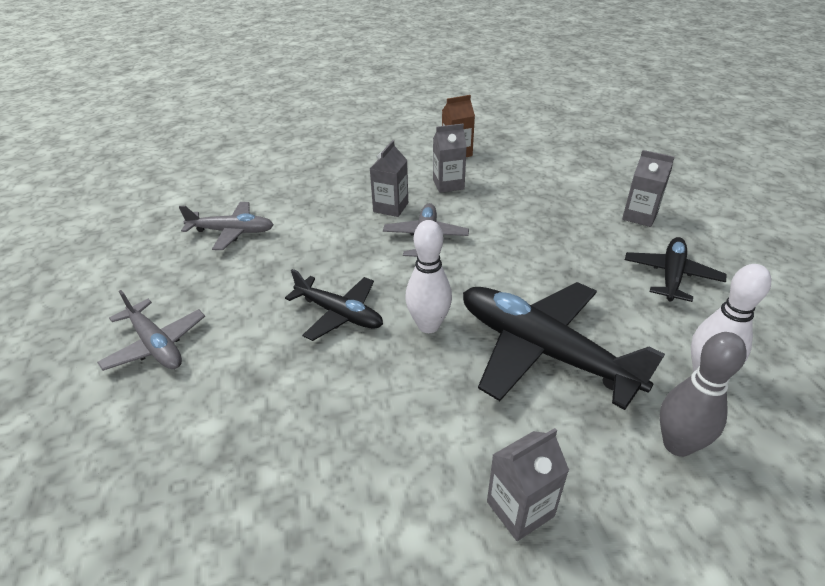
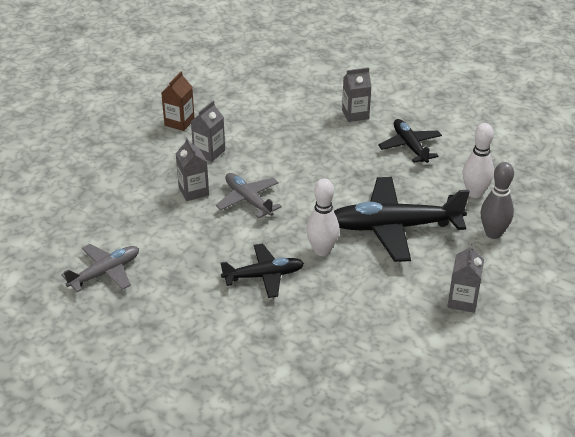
camera: 45 degrees left, 0 degrees up
(156, 345) = (181, 362): grey plane -> none

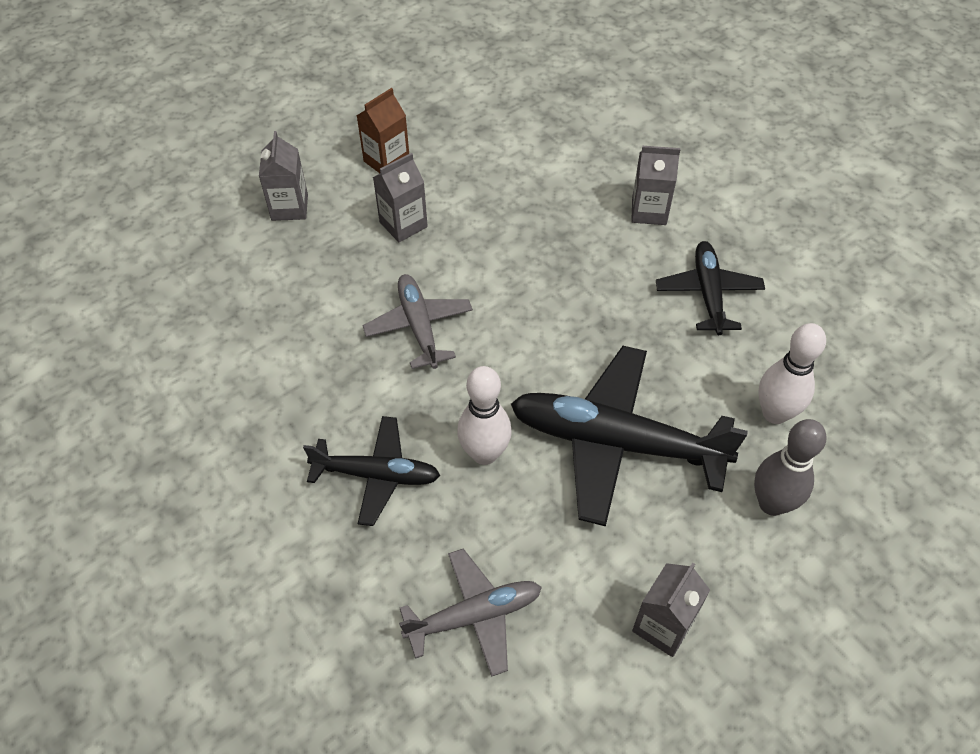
camera: 20 degrees right, 15 degrees up
(105, 272) = (160, 398): grey plane -> grey plane (475, 616)
(193, 191) = (349, 288): grey carton -> grey carton (289, 207)

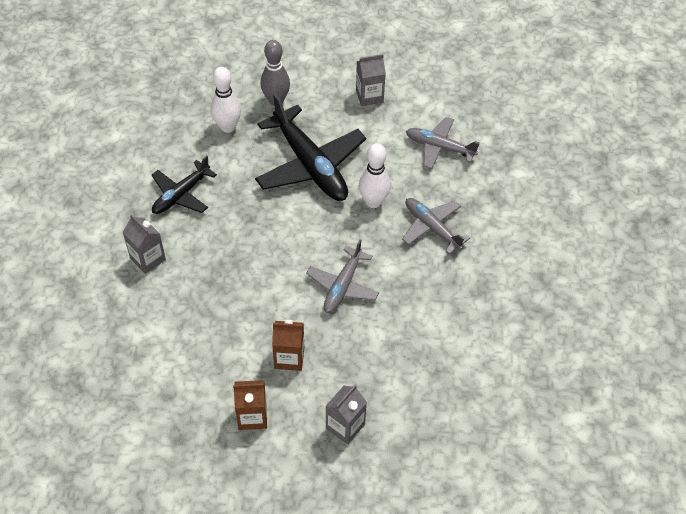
camera: 140 degrees left, 0 degrees up
(377, 475) = (432, 227): black plane -> grey plane
(403, 224) = (289, 357): grey carton -> brown carton

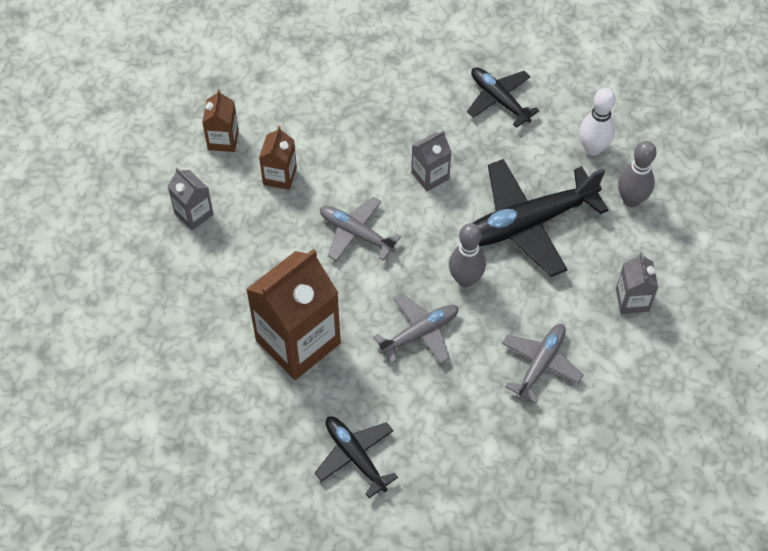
camera: 100 degrees right, 5 degrees up
(148, 259) = (419, 67): grey carton -> grey carton (430, 175)
(373, 202) = (465, 279): white bowling pin -> grey bowling pin
(462, 315) = (298, 341): none -> brown carton
(554, 258) = (355, 456): none -> black plane

